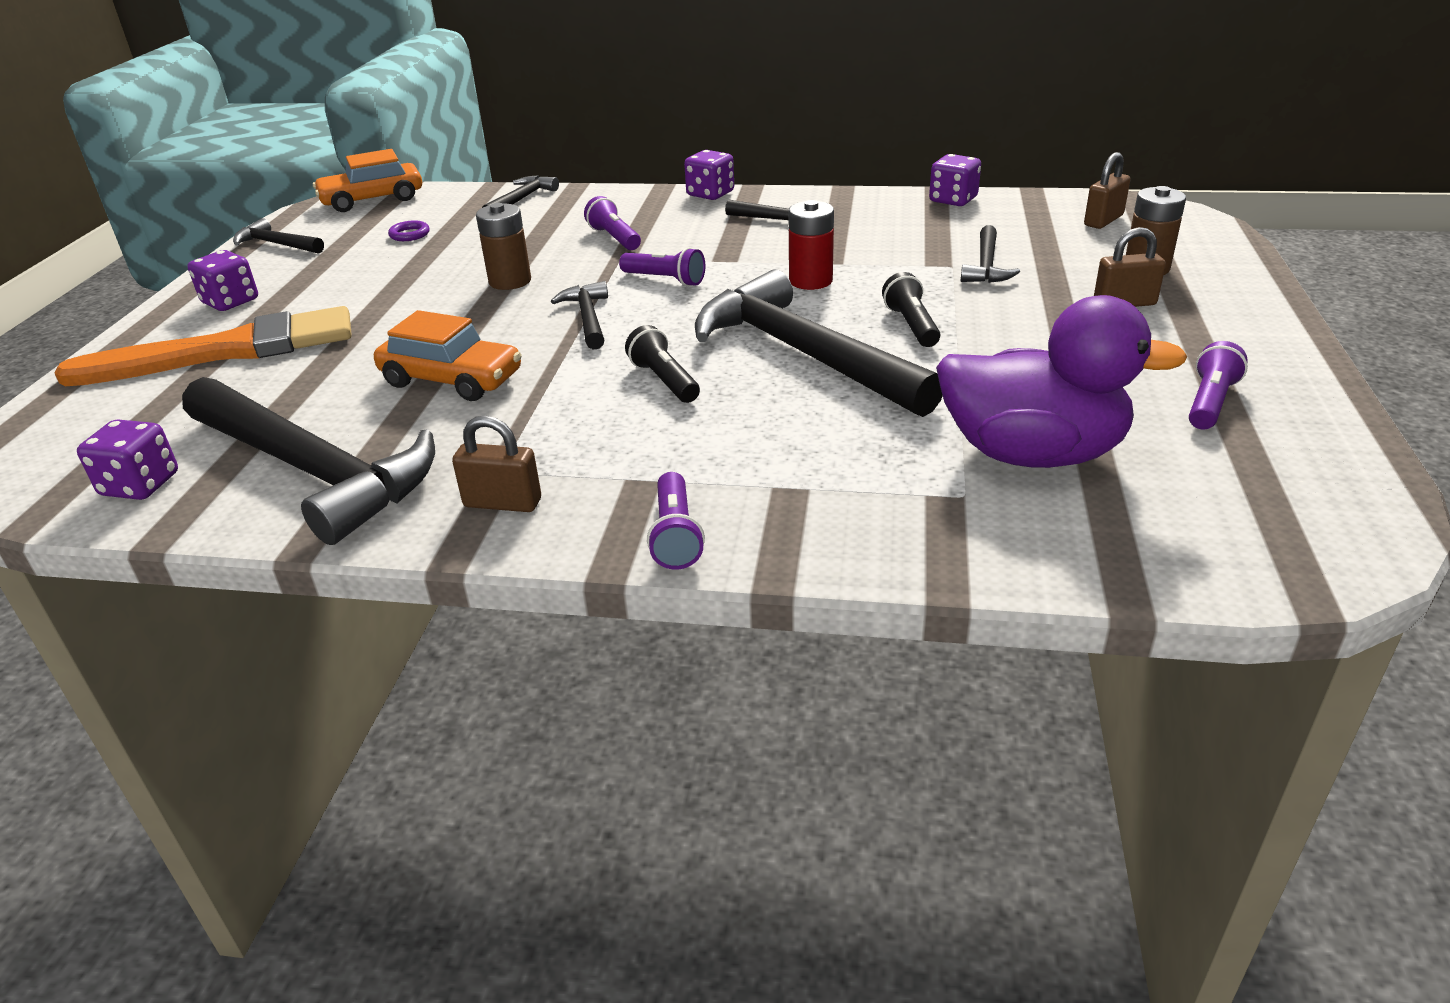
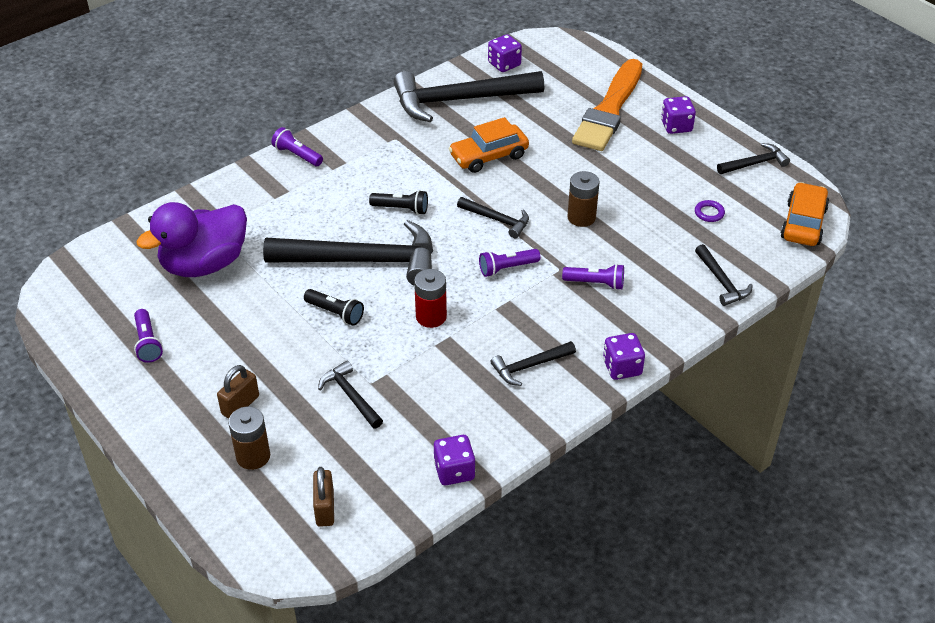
camera: 130 degrees right, 10 degrees up
(502, 503) = (373, 130): brown padlock -> none

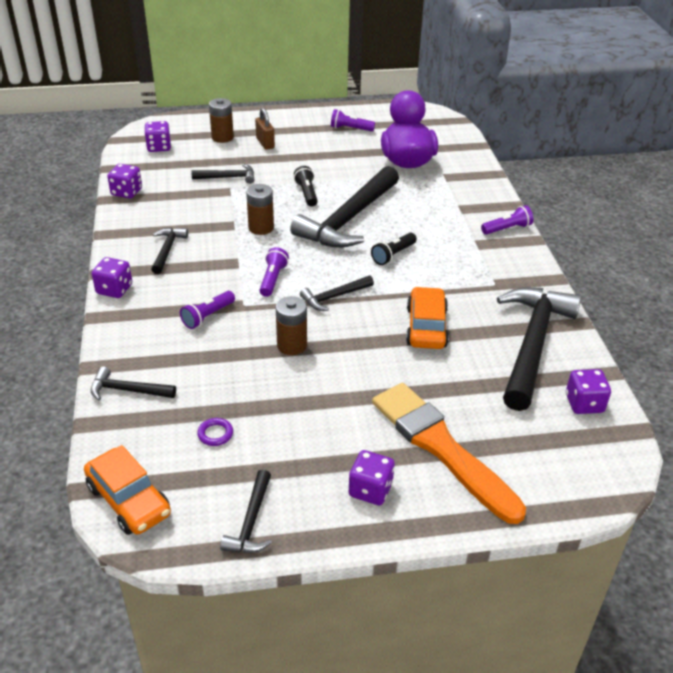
camera: 120 degrees right, 5 degrees down
(325, 508) = (159, 147): brown padlock -> purple dice
(335, 313) = (307, 193): black flashlight -> black flashlight turned 105 degrees clockwise
(431, 317) = (261, 228): red battery -> brown battery

